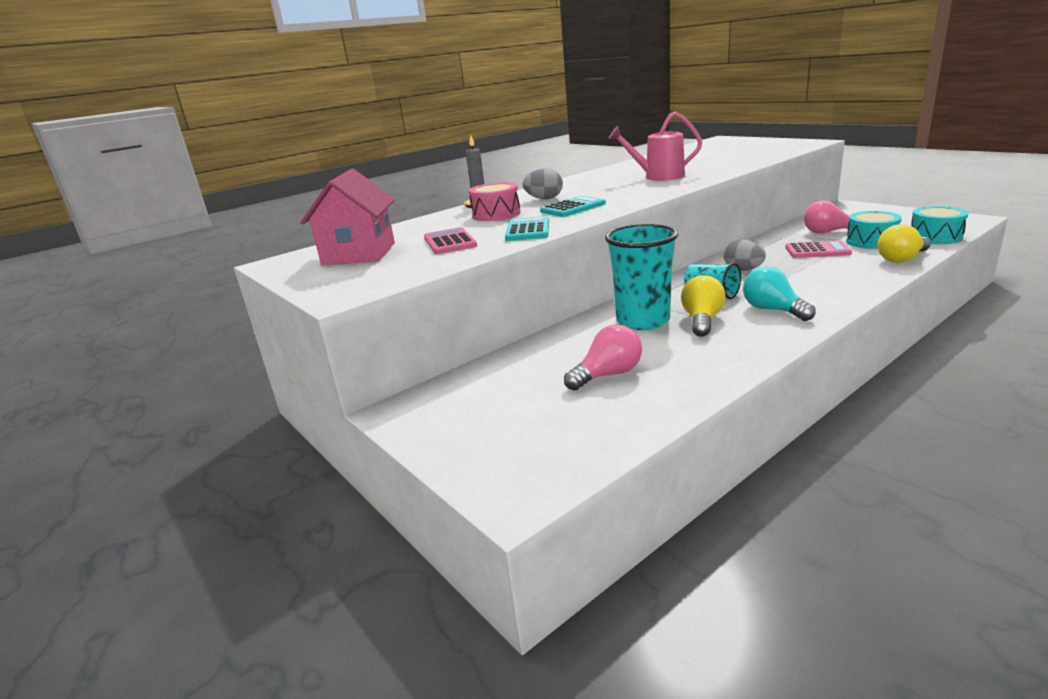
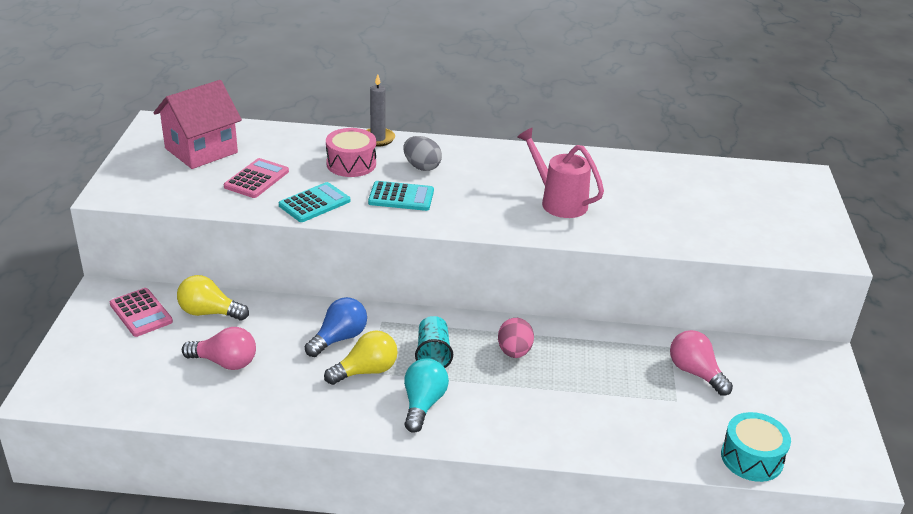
camera: 40 degrees right, 10 degrees up
(642, 320) = (339, 338): turquoise cup -> blue light bulb
(743, 270) = (514, 352): grey egg -> pink egg
(817, 251) = (619, 383): pink calculator -> pink calculator (141, 313)
(871, 241) = (688, 413): turquoise drum -> none
(902, 259) = (644, 450): yellow light bulb -> yellow light bulb (209, 312)

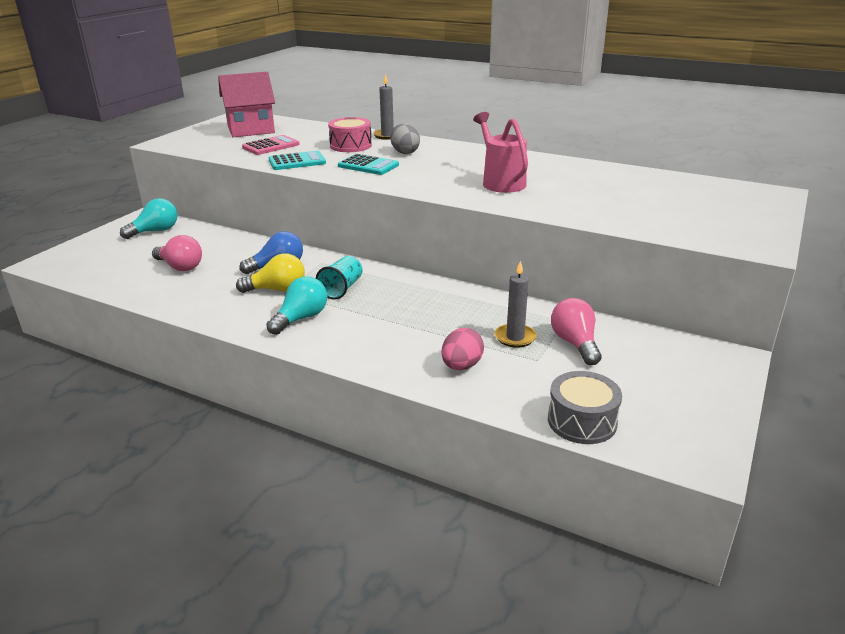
camera: 25 degrees right, 5 degrees down
(141, 313) = (155, 231): pink calculator -> turquoise light bulb
(209, 312) = (200, 238): yellow light bulb -> none
(514, 352) = (412, 299): pink egg -> pink egg (461, 366)
(640, 378) = (515, 337): none -> grey candle
(752, 458) = (582, 421): turquoise drum -> grey drum

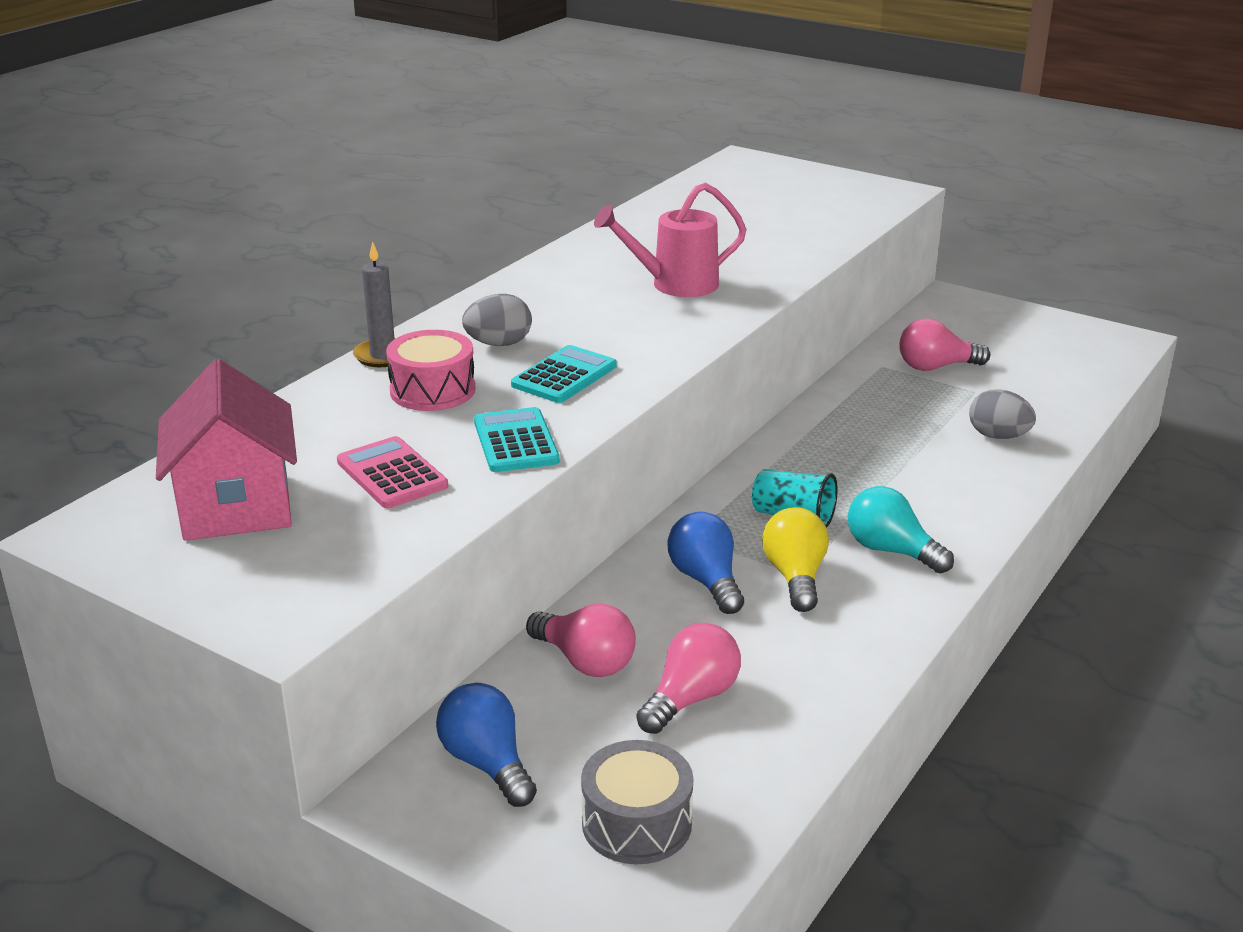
camera: 85 degrees left, 0 degrees up
(155, 231) = (487, 763): turquoise light bulb -> blue light bulb
(217, 244) = (585, 661): none -> pink light bulb
(461, 366) = (998, 436): pink egg -> grey egg
(515, 337) = (926, 399): grey candle -> none
(582, 421) = (1086, 382): grey drum -> grey drum (636, 823)

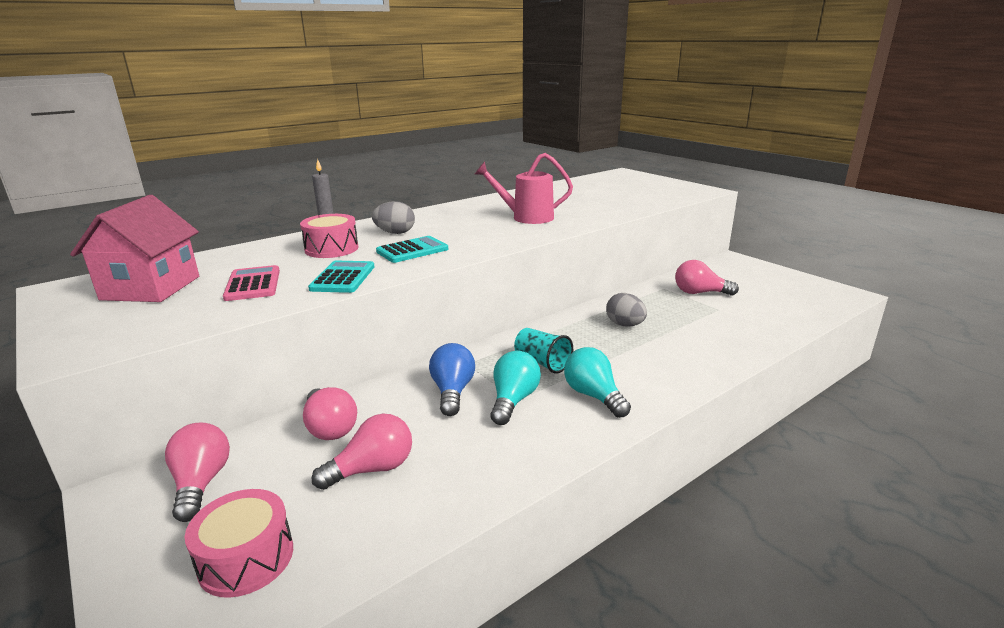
camera: 20 degrees right, 5 degrees down
(487, 763) = (201, 483): blue light bulb -> pink light bulb
(636, 823) = (246, 558): grey drum -> pink drum
(795, 577) = (513, 400): yellow light bulb -> turquoise light bulb
(998, 436) = (719, 337): grey egg -> grey egg (625, 325)

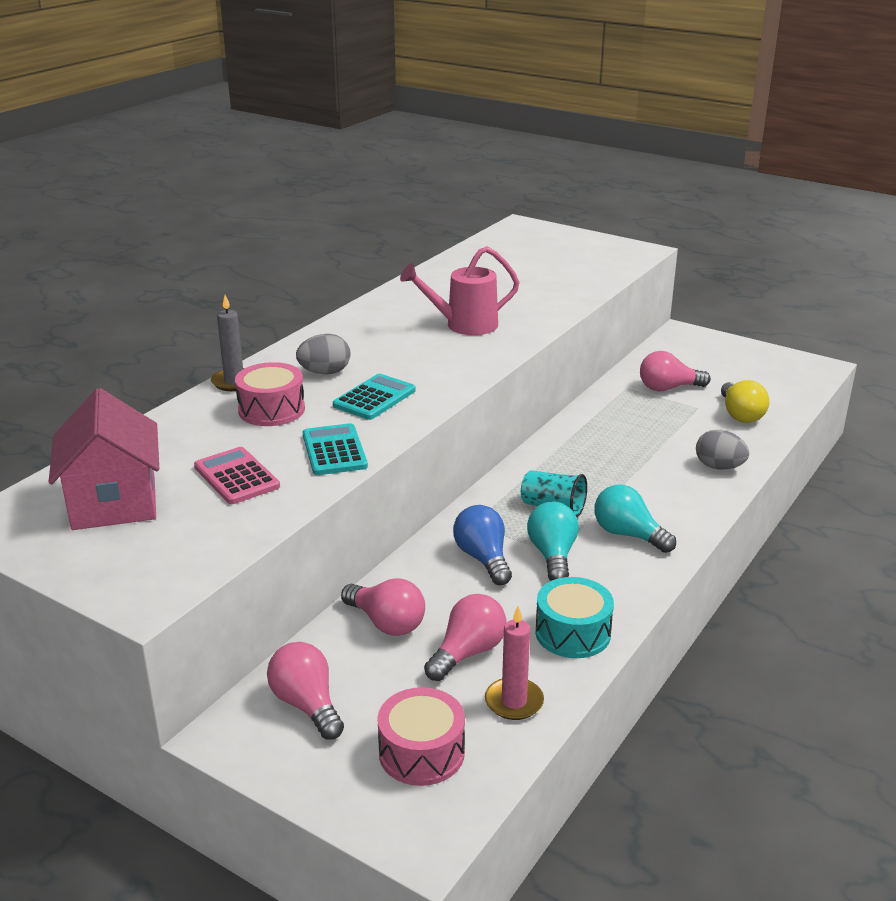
camera: 20 degrees left, 5 degrees up
(373, 528) = (514, 701): none -> pink candle
(480, 473) = (572, 633): none -> turquoise drum
(625, 325) = (611, 445): grey egg -> grey egg (719, 467)
(755, 319) = (740, 414): none -> yellow light bulb

